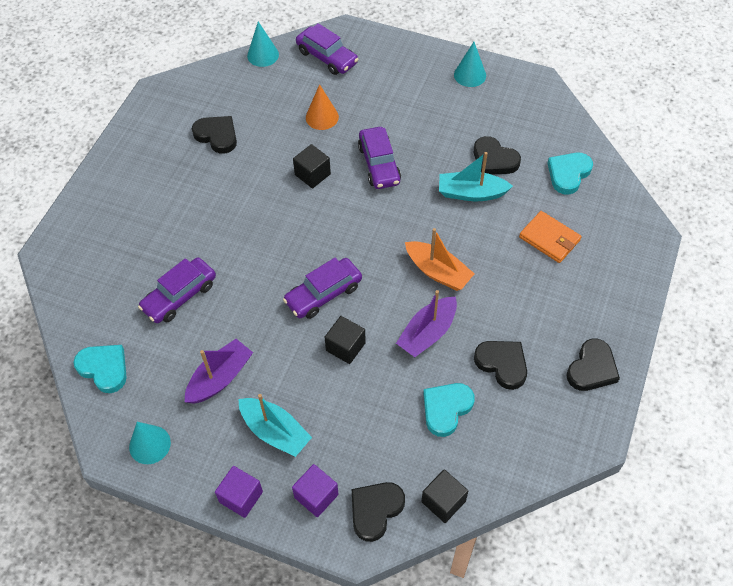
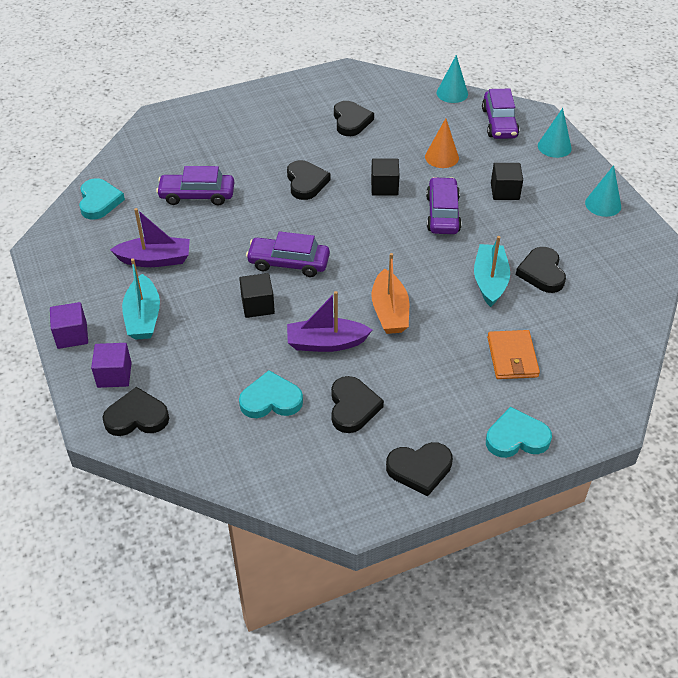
camera: 45 degrees right, 10 degrees down
(149, 444) = (65, 262): turquoise cone -> turquoise cone (554, 147)
(250, 216) = (306, 182): none -> black heart
(379, 164) = (443, 214): purple car -> purple car turned 150 degrees clockwise
(443, 501) = (186, 453): black cube -> black cube (505, 191)
(471, 193) = (490, 281): turquoise boat -> turquoise boat turned 45 degrees clockwise
(568, 174) = (594, 326): turquoise heart -> turquoise heart (516, 437)

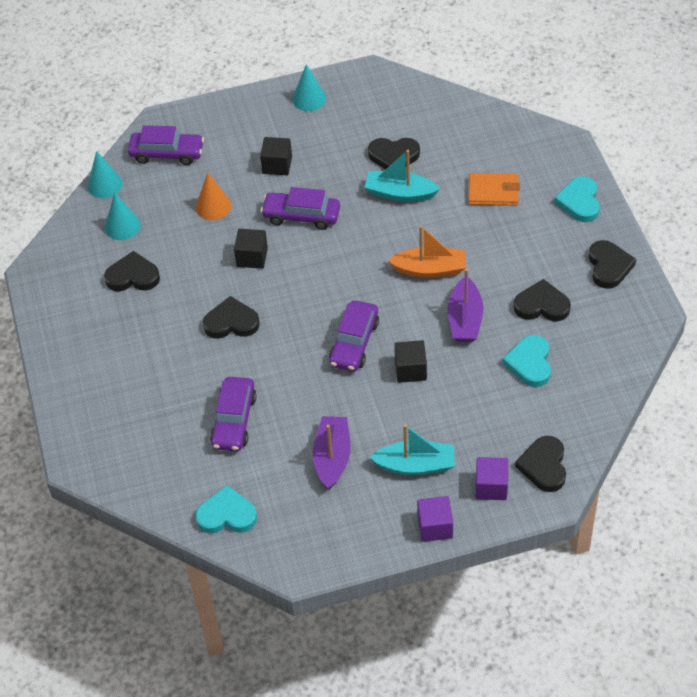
camera: 80 degrees left, 5 degrees up
(554, 147) = (216, 118): turquoise cone -> turquoise cone (122, 226)

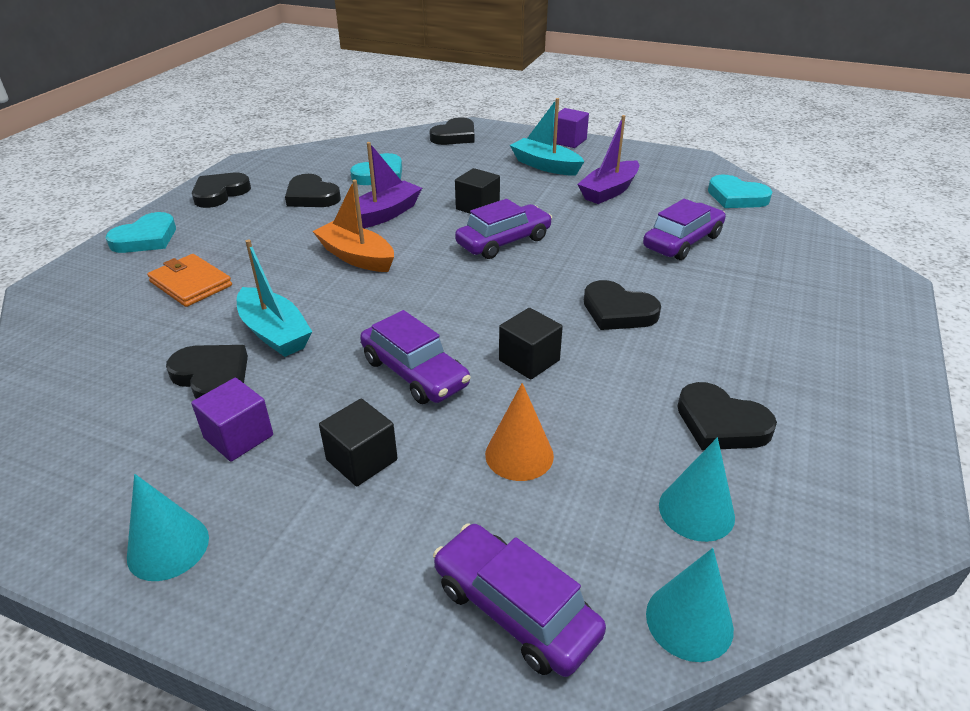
camera: 145 degrees left, 15 degrees down
(491, 486) = (504, 141): purple cube -> purple cube (238, 437)

